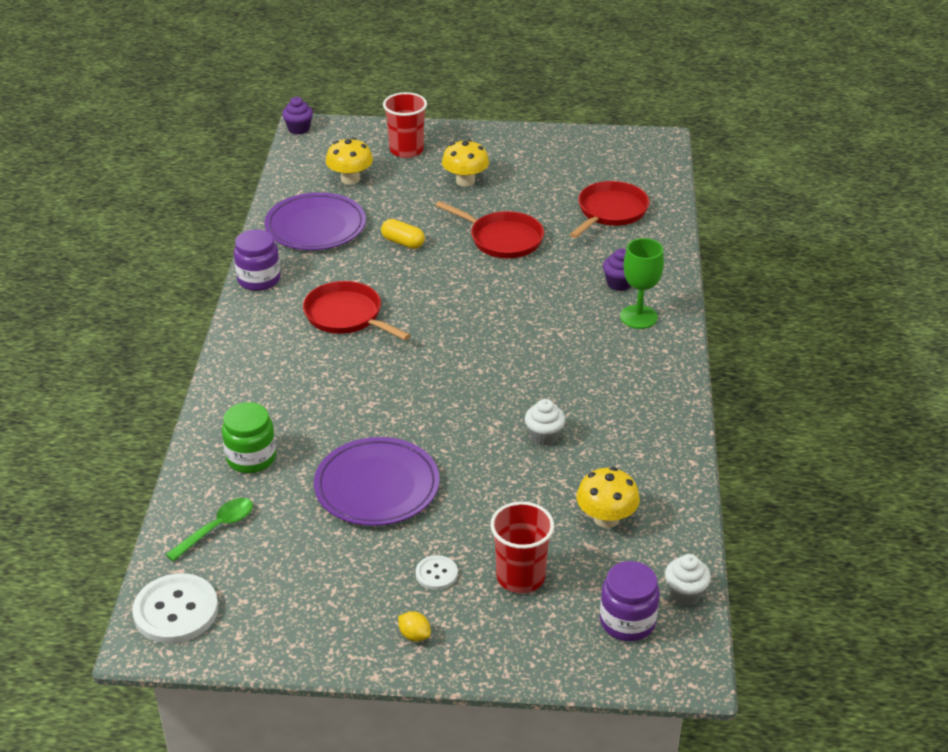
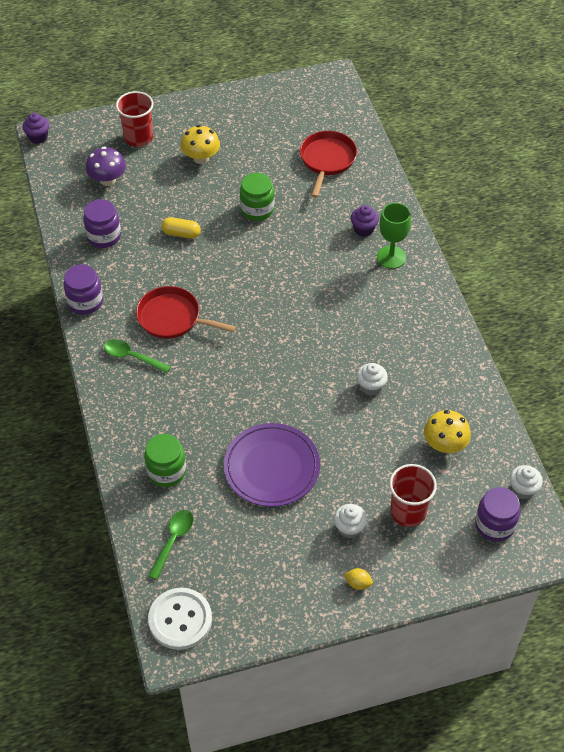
camera: 20 degrees left, 15 degrees up
(279, 341) = (132, 357): none -> green spoon
(315, 226) = (104, 236): purple plate -> purple jar
(350, 179) = (107, 180): yellow mushroom -> purple mushroom
(436, 574) = (349, 528): white button -> white cupcake
(502, 239) = (257, 209): red pan -> green jar

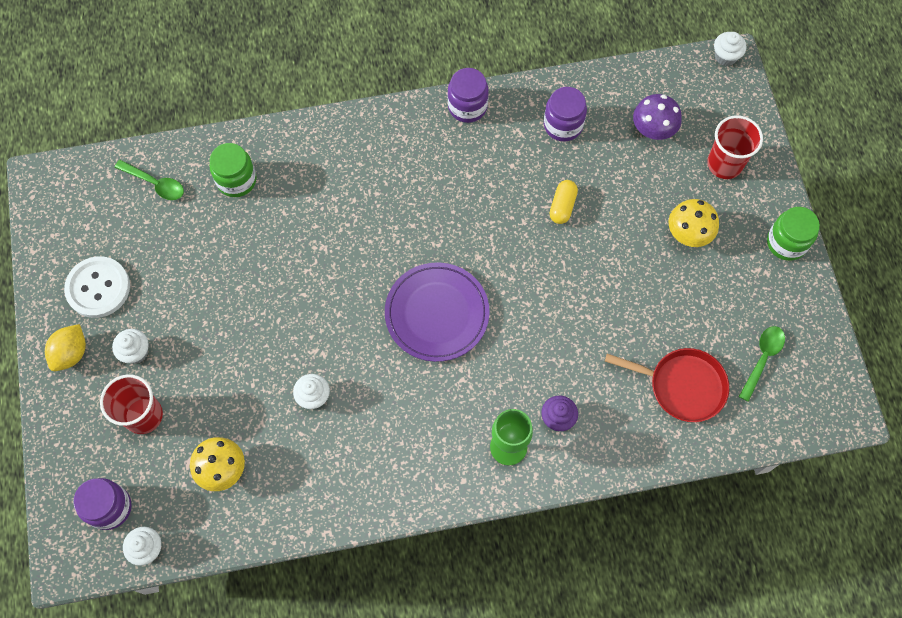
camera: 95 degrees right, 15 degrees up
(38, 137) = (725, 56): purple cupcake -> white cupcake
(132, 357) = (386, 151): green spoon -> green spoon (762, 359)
(172, 318) = (436, 192): red pan -> none
(180, 619) = (69, 187): white button -> white button (98, 288)
(257, 209) = (597, 293): green jar -> green jar (786, 242)
(272, 467) = (223, 281): purple plate -> purple plate (437, 313)
(358, 583) = (71, 353): yellow lemon -> yellow lemon, size x1.69

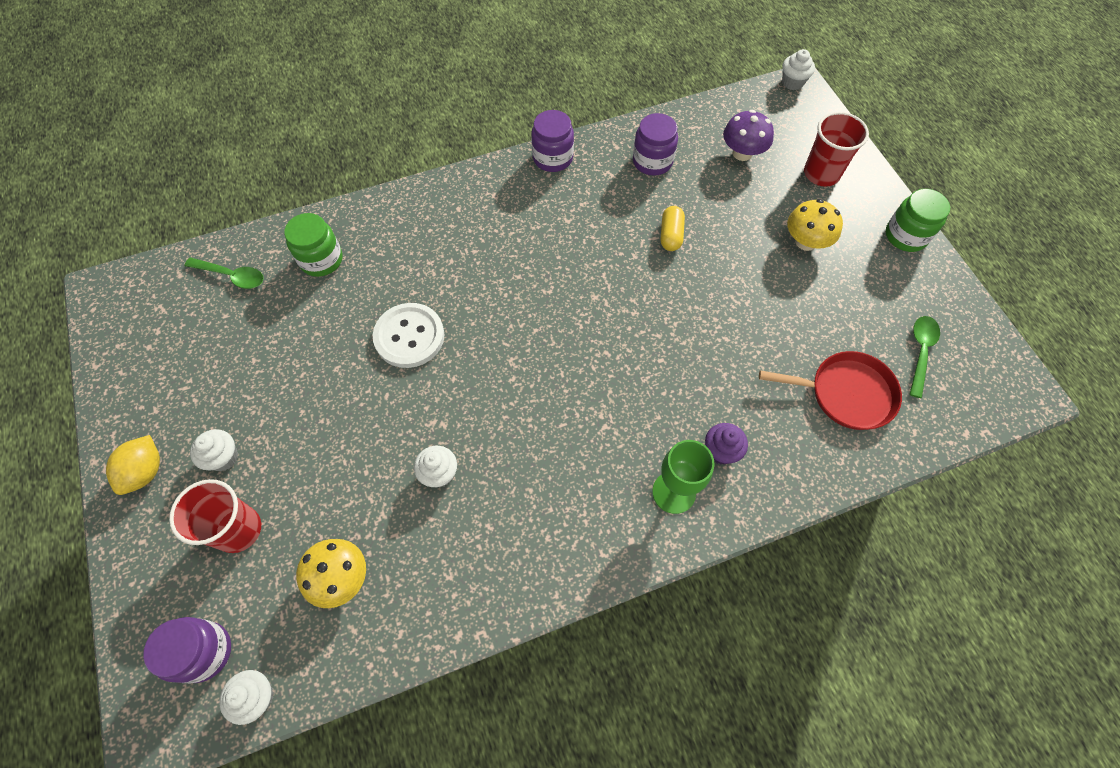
camera: 10 degrees left, 5 degrees down
(98, 288) = (174, 393): white button -> white button (409, 336)
(437, 313) = (562, 361): purple plate -> none

